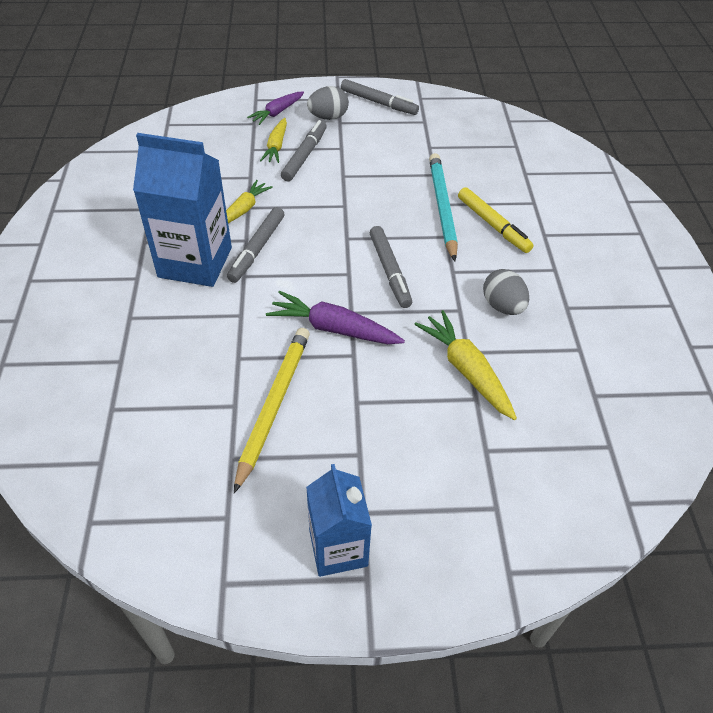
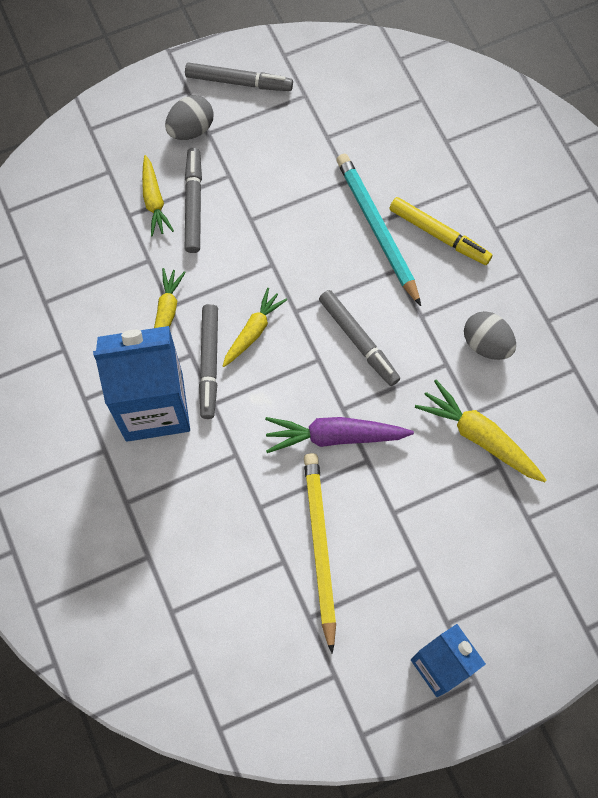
camera: 20 degrees left, 20 degrees up
(277, 112) = (127, 143): purple carrot -> none
(305, 240) = (253, 331): none -> yellow carrot

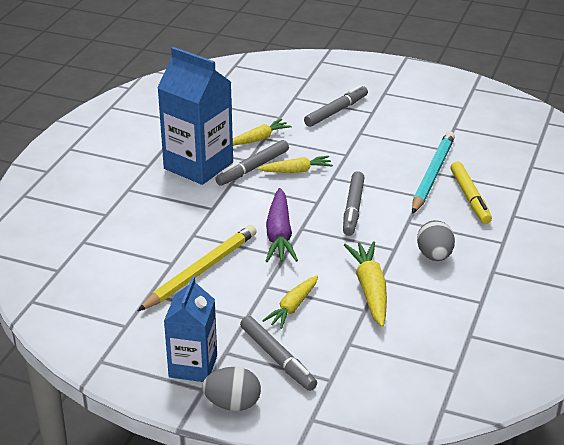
camera: 45 degrees right, 35 degrees down
(154, 201) = (316, 100): yellow carrot -> yellow carrot (293, 307)
(191, 129) = (376, 87): grey egg -> grey egg (232, 404)
(239, 82) = (431, 85): grey marker -> grey marker (277, 358)
(334, 436) = (279, 235): purple carrot -> purple carrot turned 135 degrees counterclockwise

